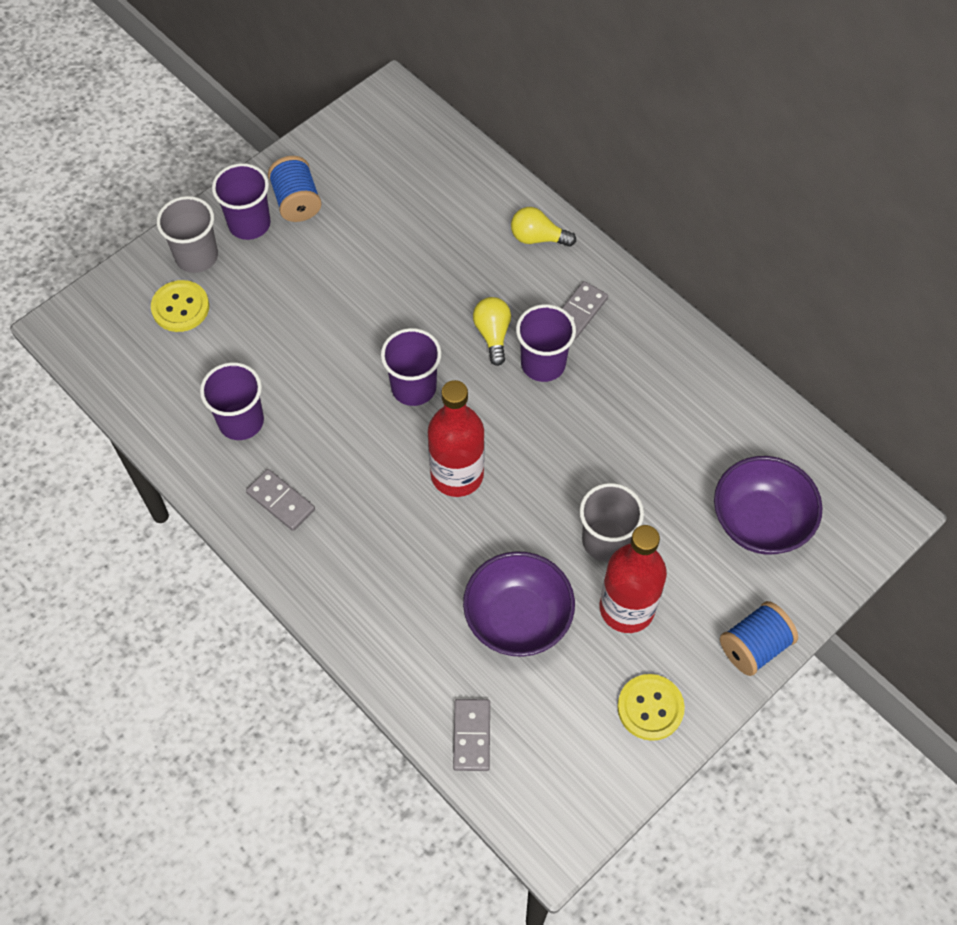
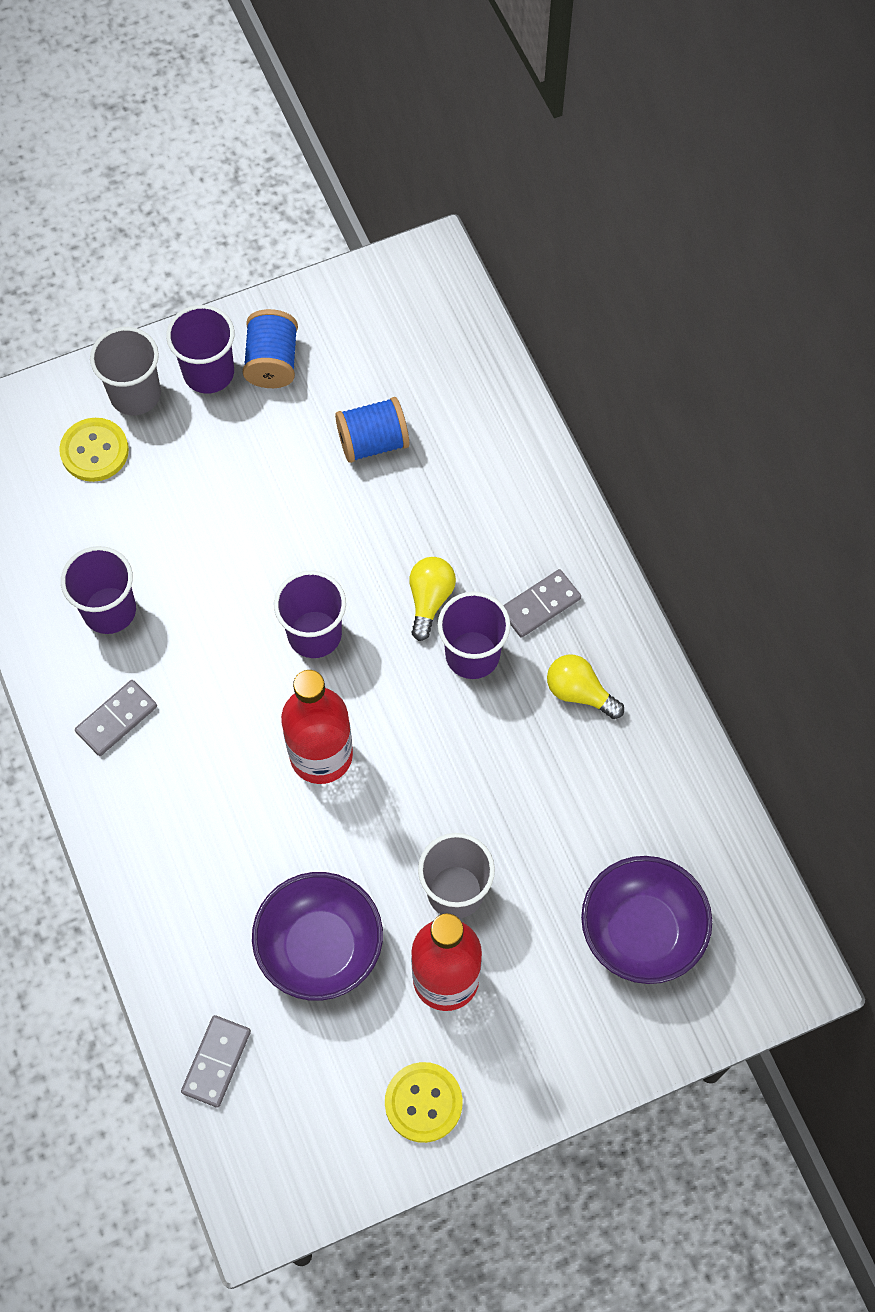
camera: 20 degrees right, 5 degrees up
(281, 501) = (117, 719): grey domino -> grey domino turned 75 degrees clockwise
(538, 238) = (530, 496): yellow light bulb -> yellow light bulb (579, 692)
(754, 646) = (570, 1075): blue spool -> blue spool (372, 442)

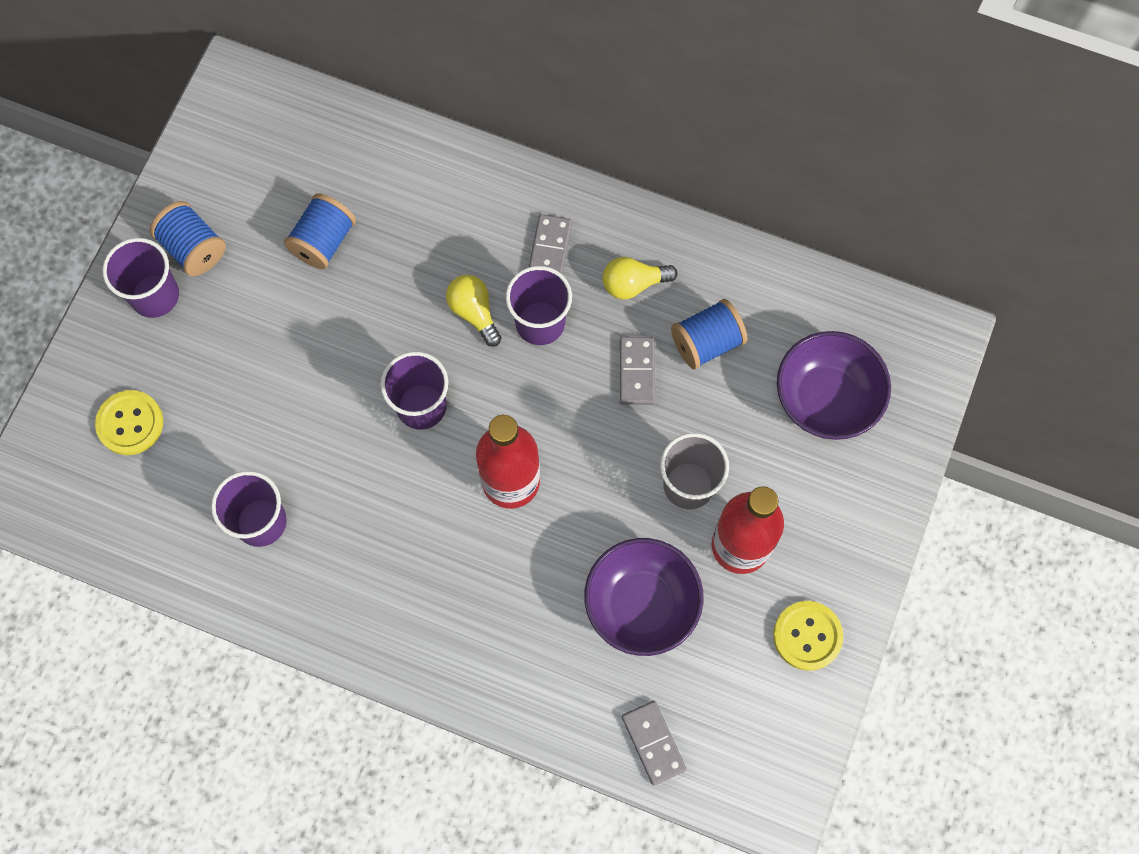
camera: 45 degrees left, 5 degrees up
(117, 719) = (346, 589): grey domino -> grey domino (637, 372)
(135, 394) = (117, 357): grey cup -> none
(590, 793) = (707, 342): none -> blue spool

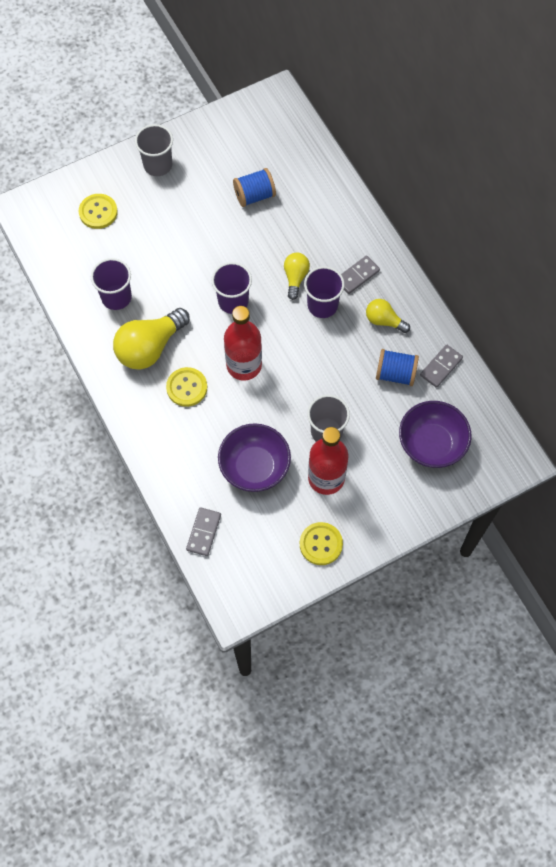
camera: 40 degrees right, 5 degrees down
(155, 295) = (158, 165): purple cup -> grey cup
(193, 248) = (193, 156): blue spool -> none
(367, 555) = (150, 347): none -> yellow light bulb
(463, 570) = (187, 387): none -> yellow button
(637, 372) = (349, 362): grey domino -> grey domino (441, 367)

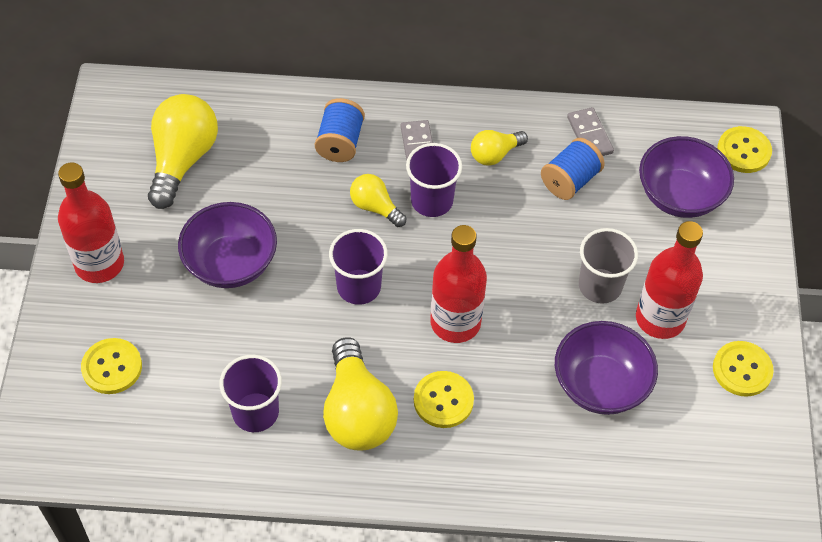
camera: 60 degrees left, 10 degrees down
(158, 165) = (99, 264): grey cup -> red bottle
(203, 227) = (231, 263): none -> purple bowl
(203, 532) = (655, 487): grey domino -> none
(254, 195) = (230, 187): blue spool -> blue spool (340, 143)
(256, 160) = (182, 160): none -> yellow light bulb
(499, 466) = (743, 151): none -> yellow button

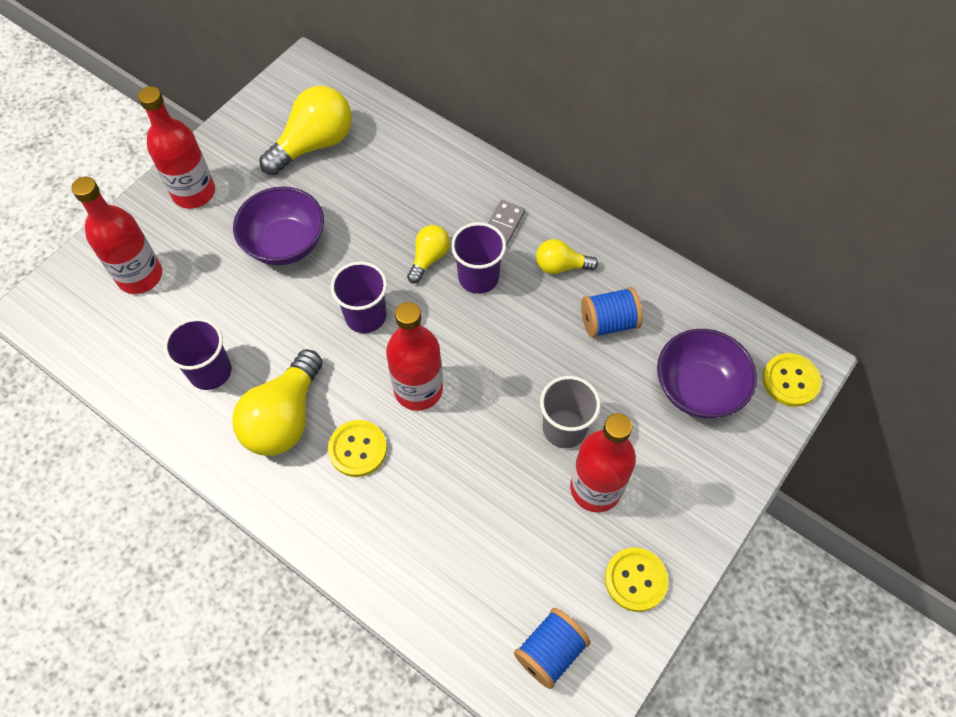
camera: 35 degrees right, 5 degrees up
(112, 367) = (140, 276): yellow button -> red bottle
(340, 143) = (442, 192): blue spool -> blue spool (550, 652)
(375, 207) = (429, 258): yellow light bulb -> yellow light bulb turned 45 degrees clockwise
(590, 135) = (656, 292): grey domino -> none
(600, 384) = (497, 515): purple bowl -> none

